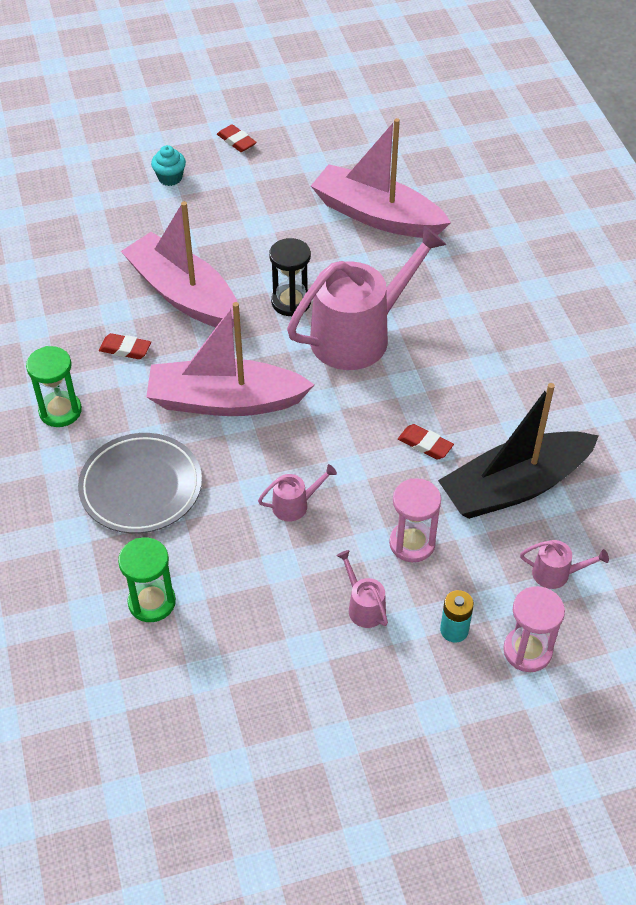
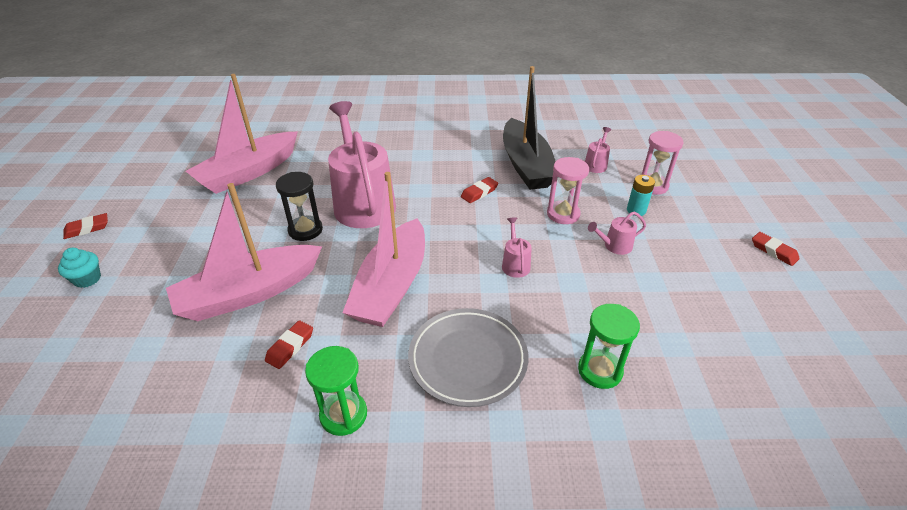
camera: 75 degrees left, 10 degrees down
(418, 806) = (773, 251): none -> red eraser

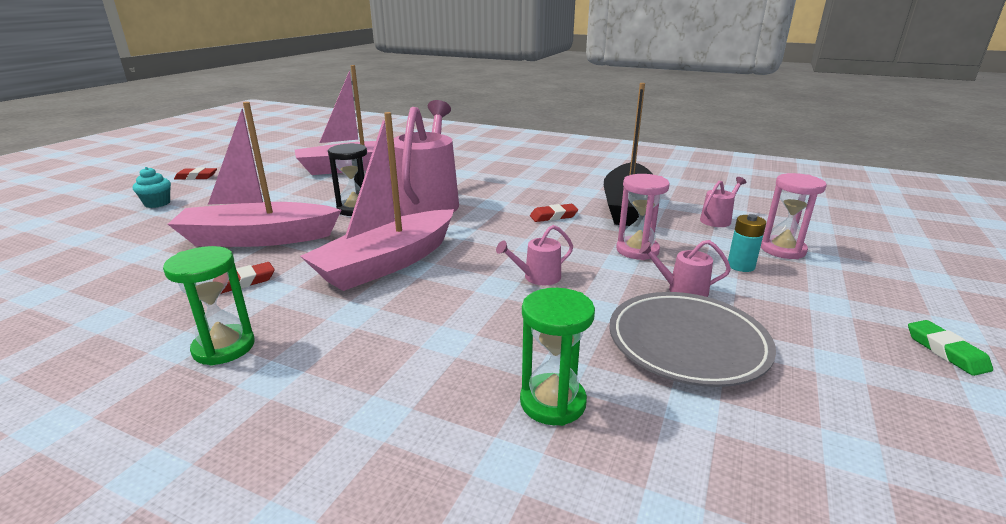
camera: 25 degrees right, 15 degrees down
(468, 359) = (399, 341): grey plate -> grey plate (687, 343)
(515, 264) = (538, 277): pink watering can -> pink watering can turned 135 degrees counterclockwise
(773, 251) = (946, 351): red eraser -> green eraser

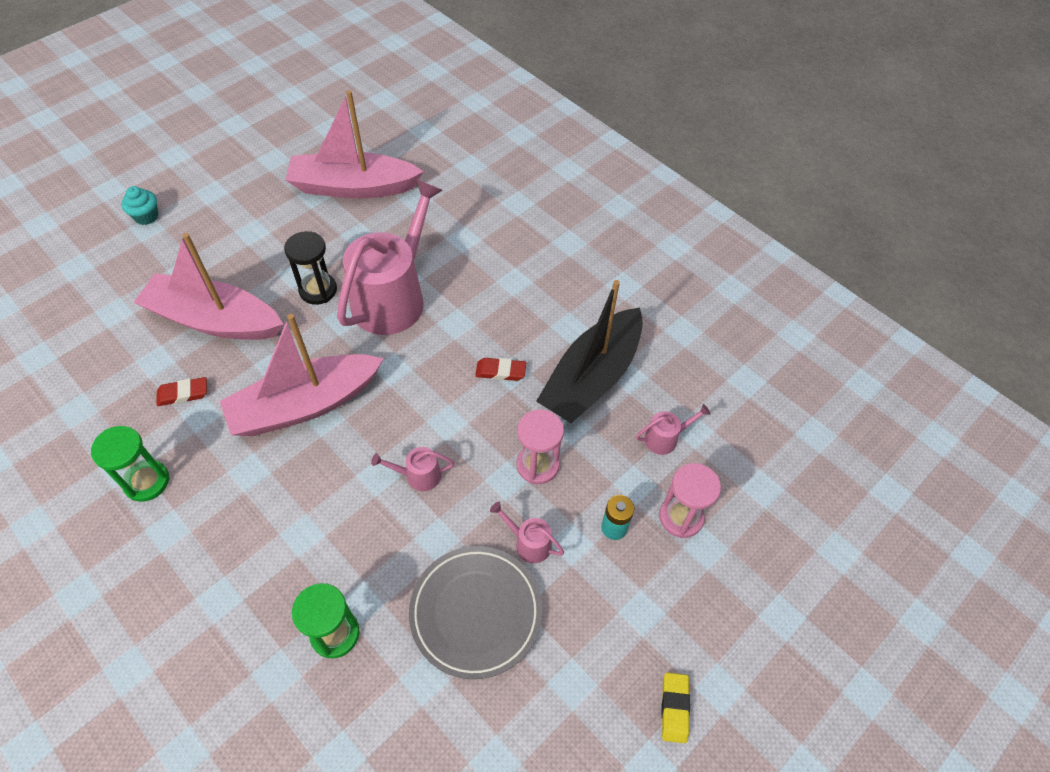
camera: 20 degrees right, 30 degrees up
(196, 177) = (193, 163): red eraser -> none
(946, 351) = (674, 708): green eraser -> yellow eraser

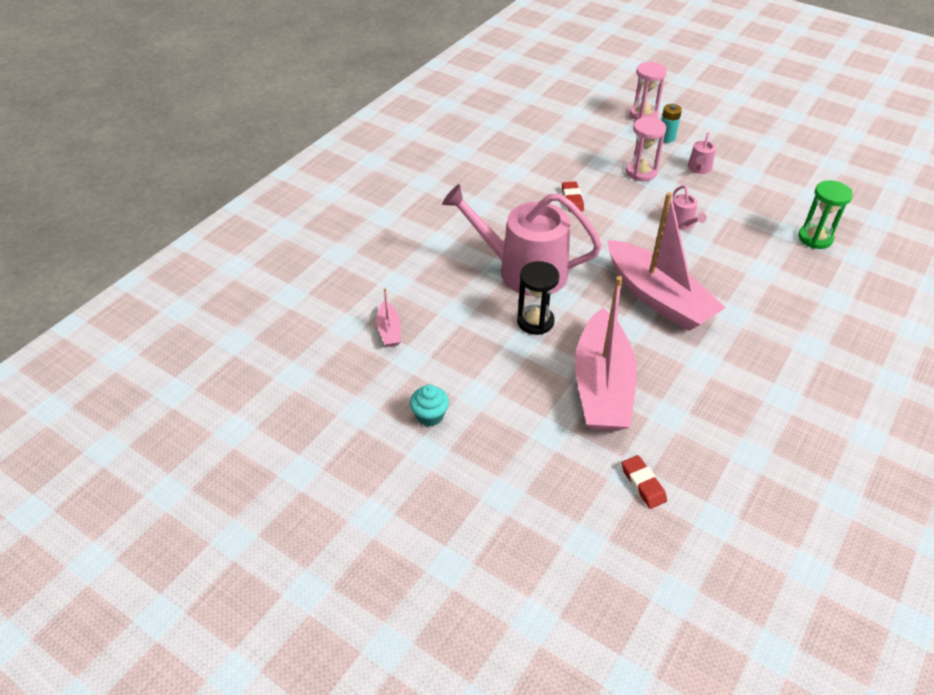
camera: 100 degrees left, 10 degrees down
(146, 216) = (485, 502): turquoise cupcake -> turquoise cupcake (430, 416)
(147, 482) = (782, 374): green hourglass -> none
(183, 394) = (691, 380): red eraser -> red eraser (643, 484)
(353, 187) = (389, 330): pink boat -> pink boat, size x0.42
(476, 612) = (758, 183): grey plate -> none
(591, 377) = (556, 157): black boat -> none
(665, 438) = (590, 124): pink watering can -> none
(674, 708) = (757, 110): yellow eraser -> none

